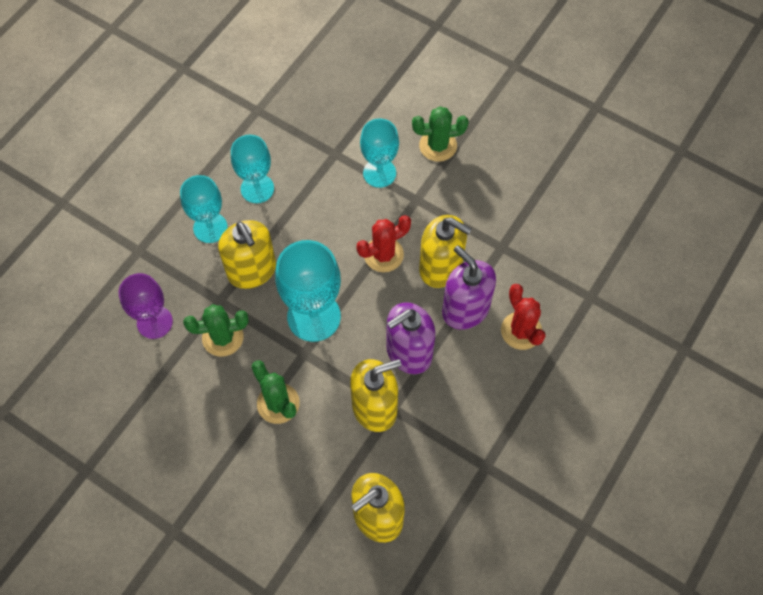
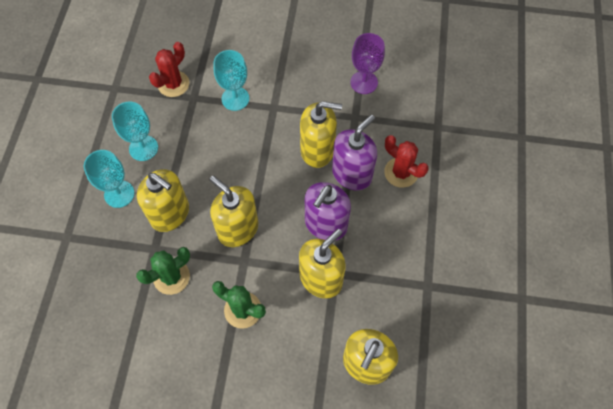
camera: 25 degrees left, 0 degrees up
(154, 322) = (107, 289): purple goblet -> purple goblet (364, 82)
(314, 316) = (238, 229): turquoise goblet -> yellow soap dispenser
(383, 255) = (269, 158): red cactus -> red cactus (173, 84)
(438, 146) = (270, 61): green cactus -> none
(465, 309) = (352, 174): purple soap dispenser -> purple soap dispenser turned 105 degrees clockwise

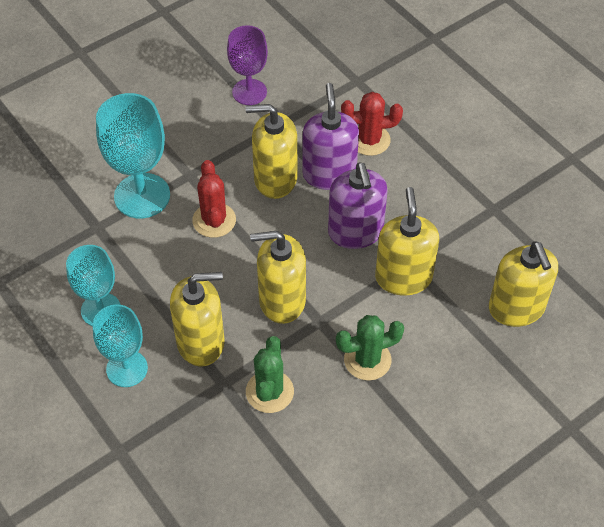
camera: 45 degrees left, 10 degrees down
(173, 84) = (60, 231): red cactus -> red cactus (214, 220)
(235, 99) = (142, 196): turquoise goblet -> turquoise goblet, size x1.51
(317, 150) = (275, 179): yellow soap dispenser -> yellow soap dispenser turned 135 degrees counterclockwise

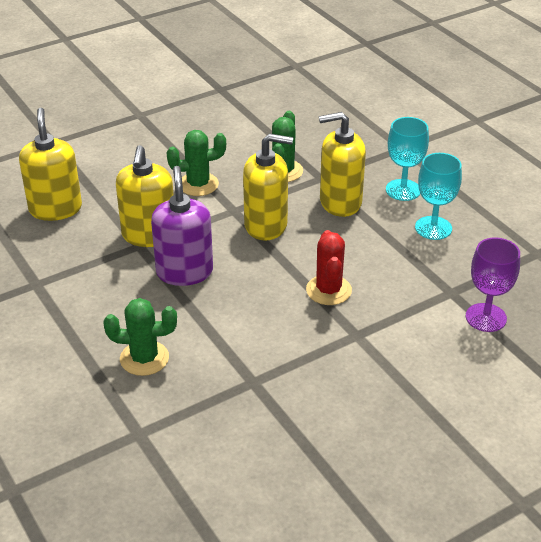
camera: 175 degrees left, 15 degrees down
(142, 196) = (407, 317): turquoise goblet -> none
(249, 92) = (282, 427): purple goblet -> purple goblet (486, 317)
(275, 179) = (260, 324): yellow soap dispenser -> none
(329, 174) = (199, 325): purple soap dispenser -> none
(369, 140) = (144, 358): red cactus -> green cactus

